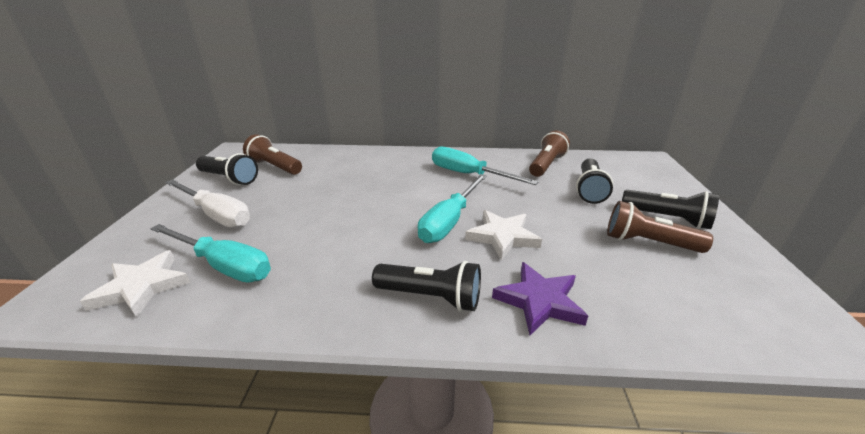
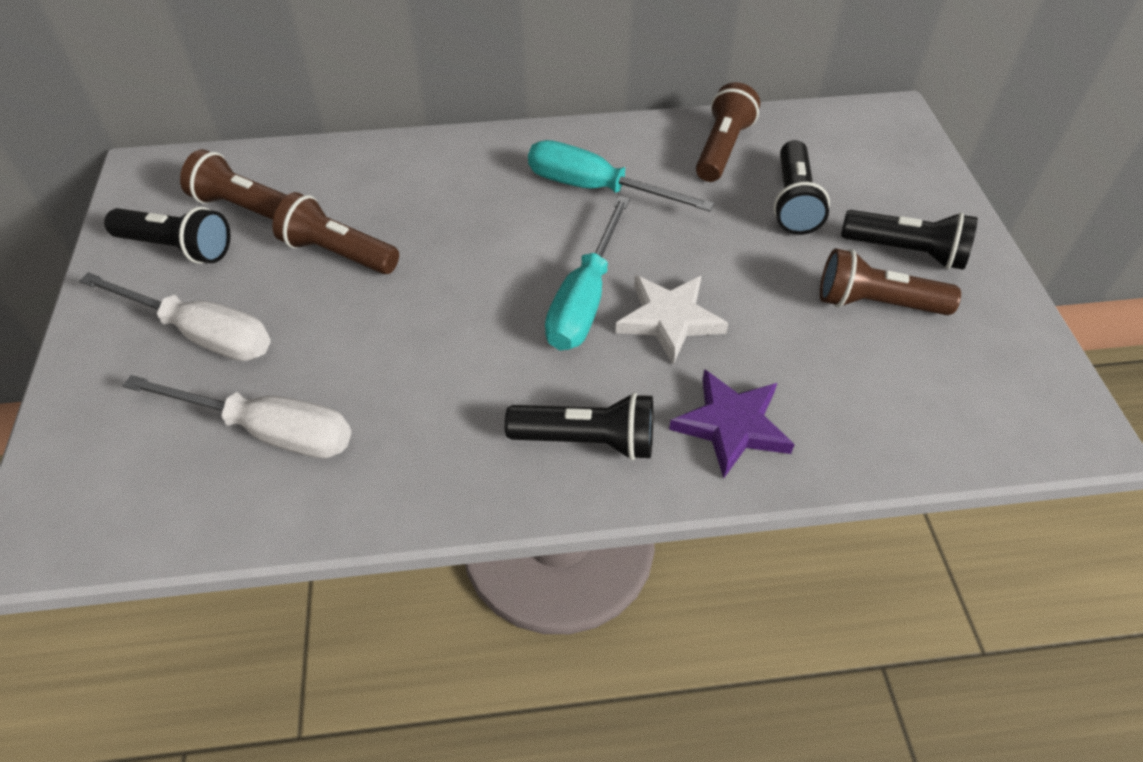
camera: 10 degrees left, 20 degrees up
(142, 287) = (166, 485): white star -> none
(223, 266) = (269, 431): turquoise screwdriver -> white screwdriver
(313, 188) = (338, 253): none -> brown flashlight

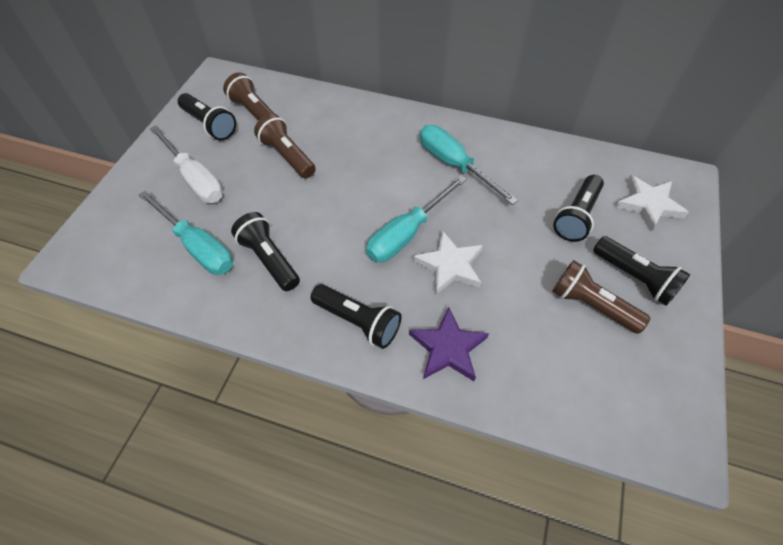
camera: 25 degrees right, 5 degrees up
(269, 431) = (197, 246): white screwdriver -> turquoise screwdriver
(400, 406) = (269, 259): none -> black flashlight
(722, 149) = (550, 164): brown flashlight -> none
(870, 160) = (648, 204): none -> white star

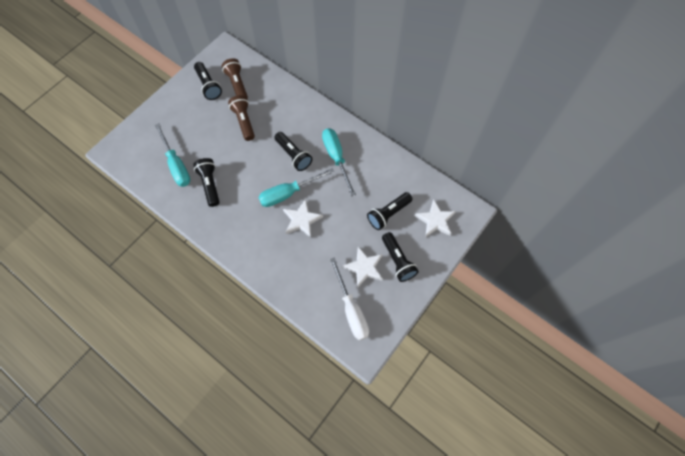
camera: 20 degrees right, 10 degrees up
(195, 179) = (188, 121): white screwdriver -> white screwdriver (351, 309)
(358, 321) = (240, 235): black flashlight -> black flashlight (293, 155)
(448, 348) = (278, 264): purple star -> none
(591, 305) = (364, 267): brown flashlight -> white star

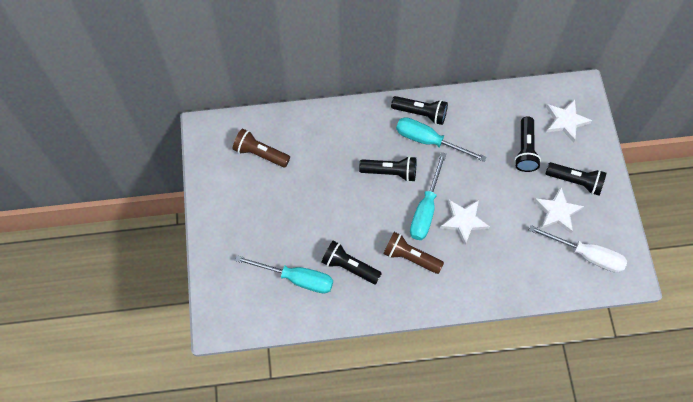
camera: 45 degrees left, 0 degrees up
(208, 86) = (233, 179): black flashlight -> black flashlight (421, 113)
(244, 122) = (309, 182): brown flashlight -> brown flashlight (410, 257)

